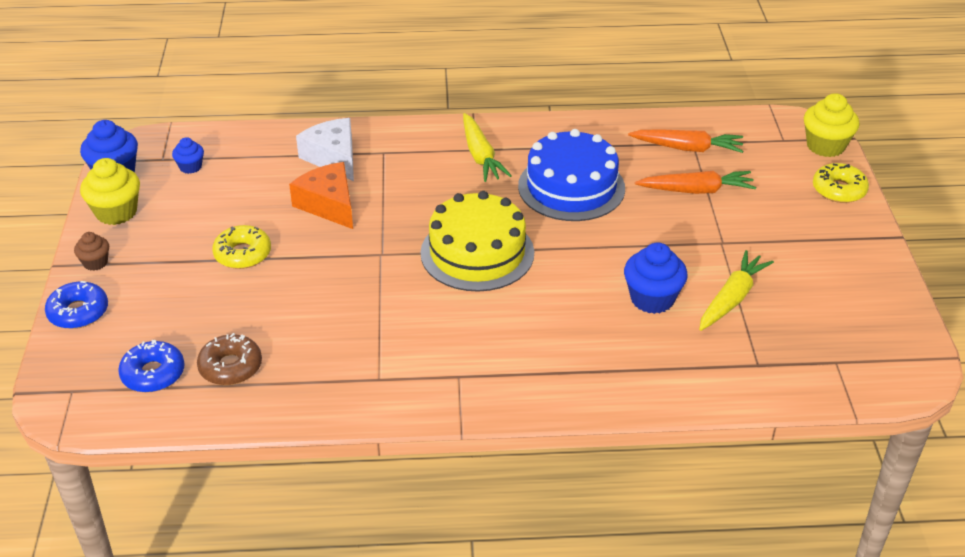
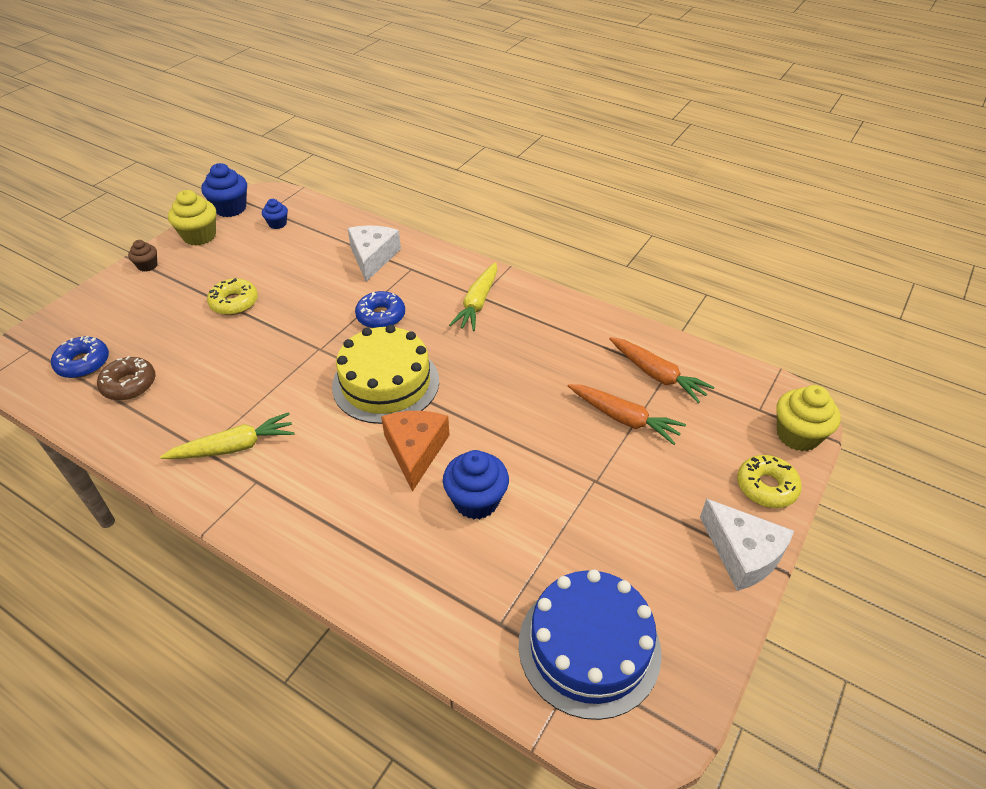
camera: 35 degrees right, 5 degrees up
(78, 312) = (98, 295): blue donut -> blue donut (381, 316)
(329, 204) = (329, 292): orange cheese -> orange cheese (415, 451)
(571, 187) = (519, 363): blue cake -> blue cake (589, 647)
(732, 298) = (546, 541): yellow carrot -> yellow carrot (234, 447)
(865, 239) = (742, 553): none -> white cheese

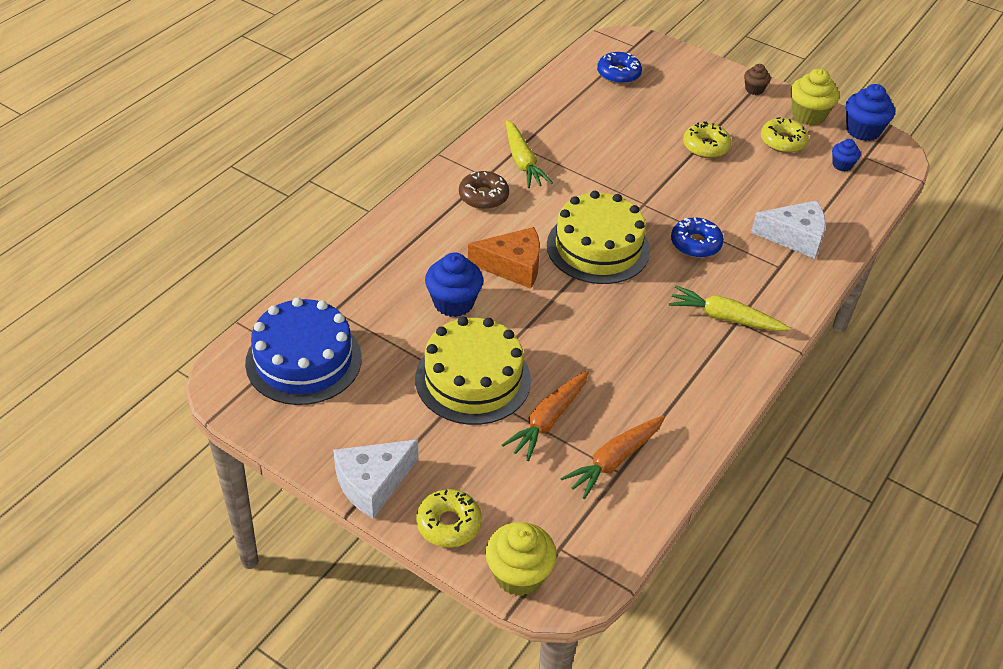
camera: 90 degrees right, 0 degrees up
(129, 384) = (594, 100): brown donut -> brown donut (483, 196)
(236, 254) = (783, 141): none -> yellow donut
(585, 478) = (473, 379): none -> yellow cake

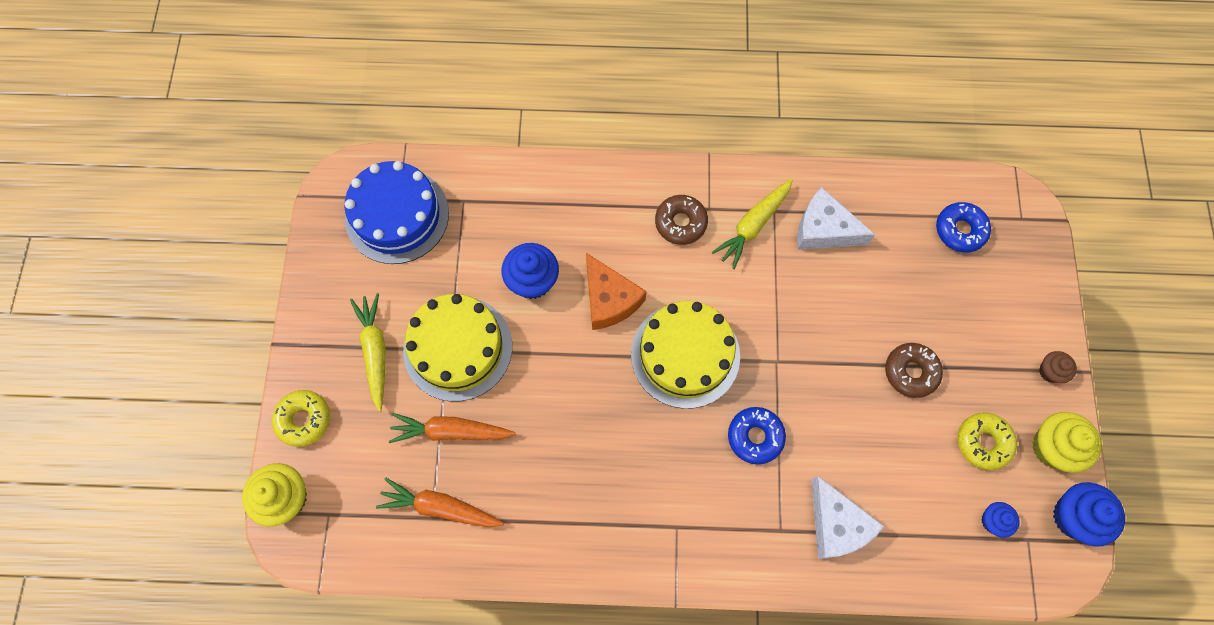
camera: 60 degrees right, 25 degrees up
(372, 483) = (310, 342): white cheese -> white cheese (824, 230)
(705, 146) = (910, 372): yellow donut -> brown donut
(725, 318) = (672, 513): yellow carrot -> yellow carrot (375, 351)

